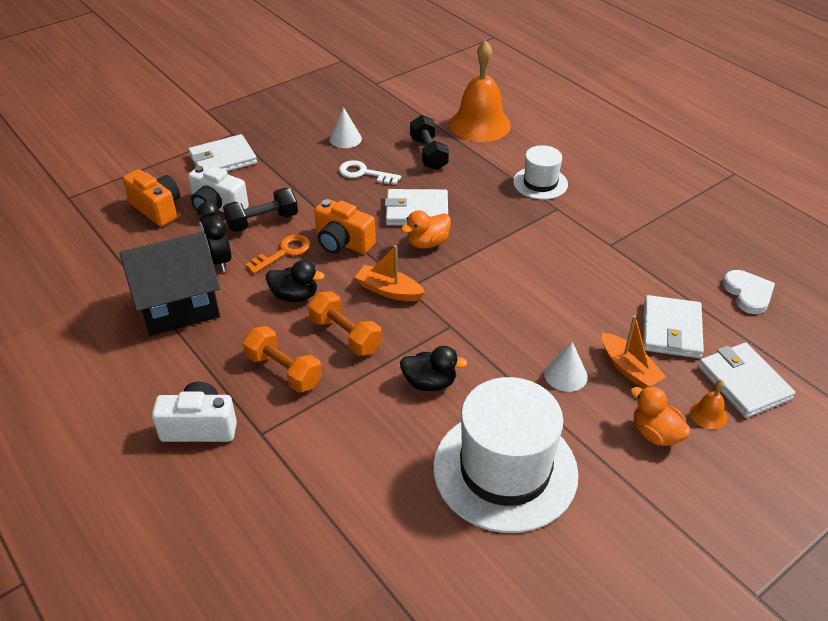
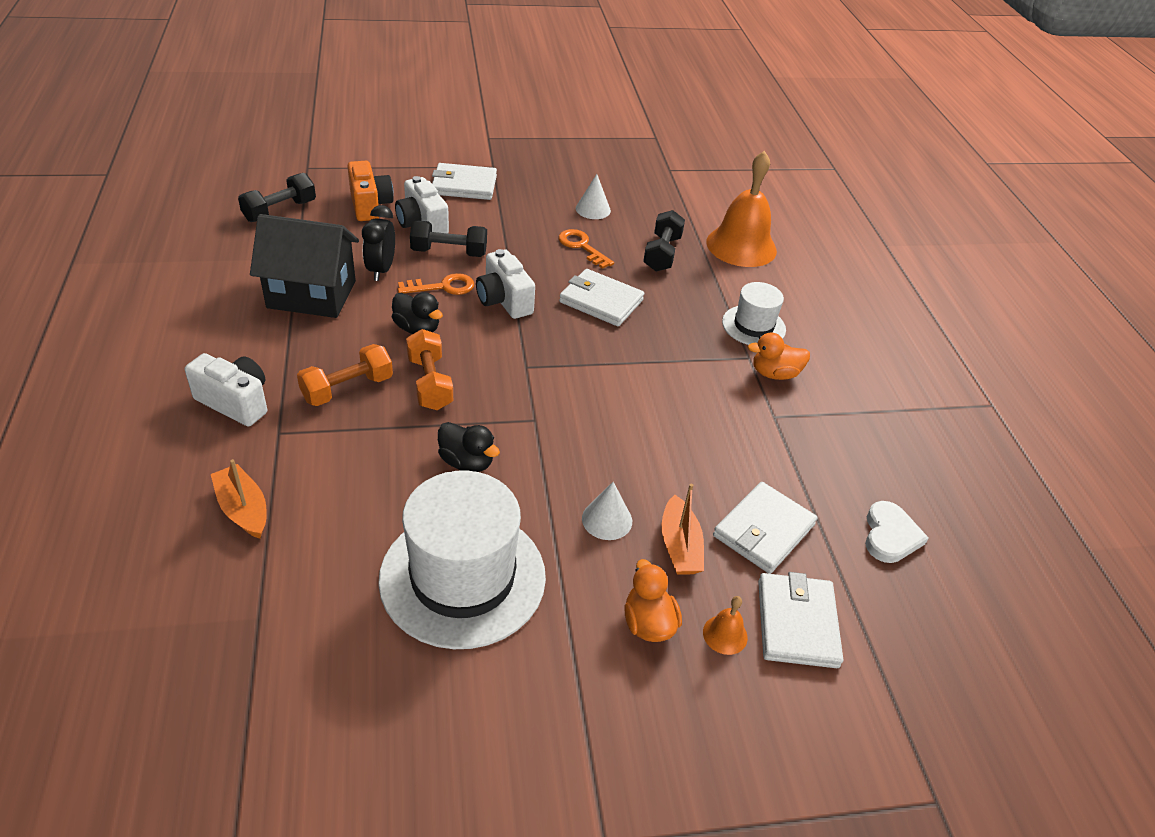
camera: 25 degrees right, 0 degrees up
(80, 246) = (280, 211): none -> black dumbbell
(283, 370) = (347, 388): orange dumbbell -> orange dumbbell turned 75 degrees clockwise
(343, 242) = (504, 300): orange camera -> white camera
(364, 173) = (582, 247): white key -> orange key
(389, 290) = (506, 362): orange boat -> orange boat (243, 509)
(427, 243) = (584, 334): orange duck -> orange duck (774, 374)

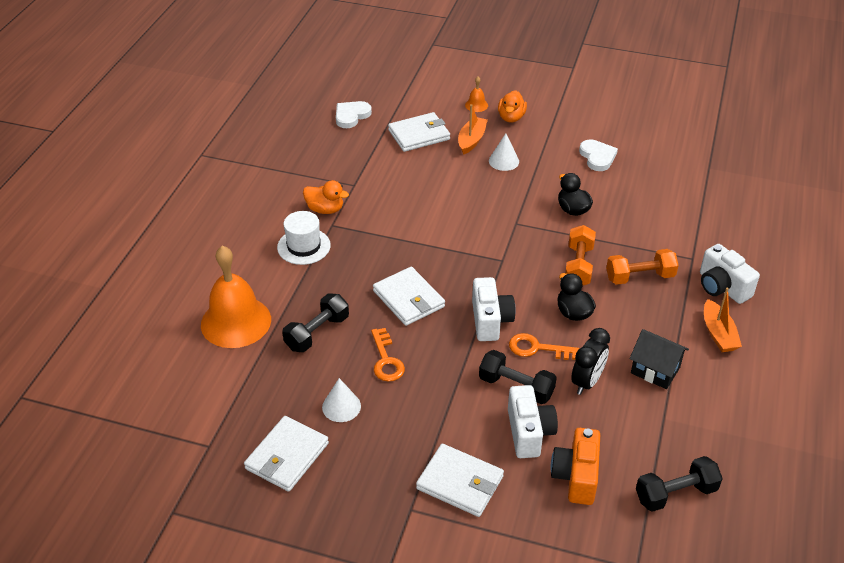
camera: 150 degrees left, 0 degrees up
(243, 509) = (716, 218): orange boat -> orange boat (718, 334)
(312, 294) = (655, 370): black house -> black house, size x0.60
(463, 577) = (597, 157): white hat -> white heart
(797, 623) = (437, 100): white wallet -> white wallet (287, 456)

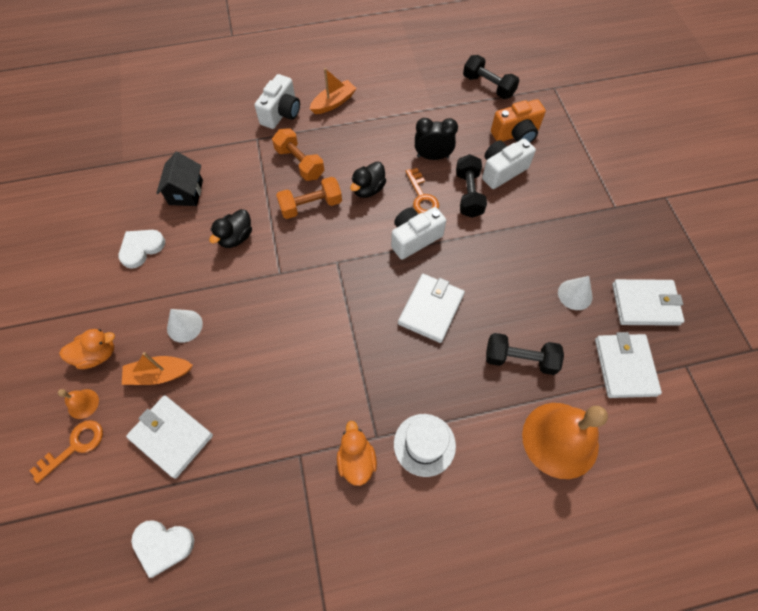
camera: 120 degrees left, 20 degrees up
(386, 360) = (508, 289): orange key -> orange key (74, 446)
(460, 483) = (573, 190): white wallet -> white wallet (625, 366)
(655, 370) = (394, 125): black house -> black house (186, 192)

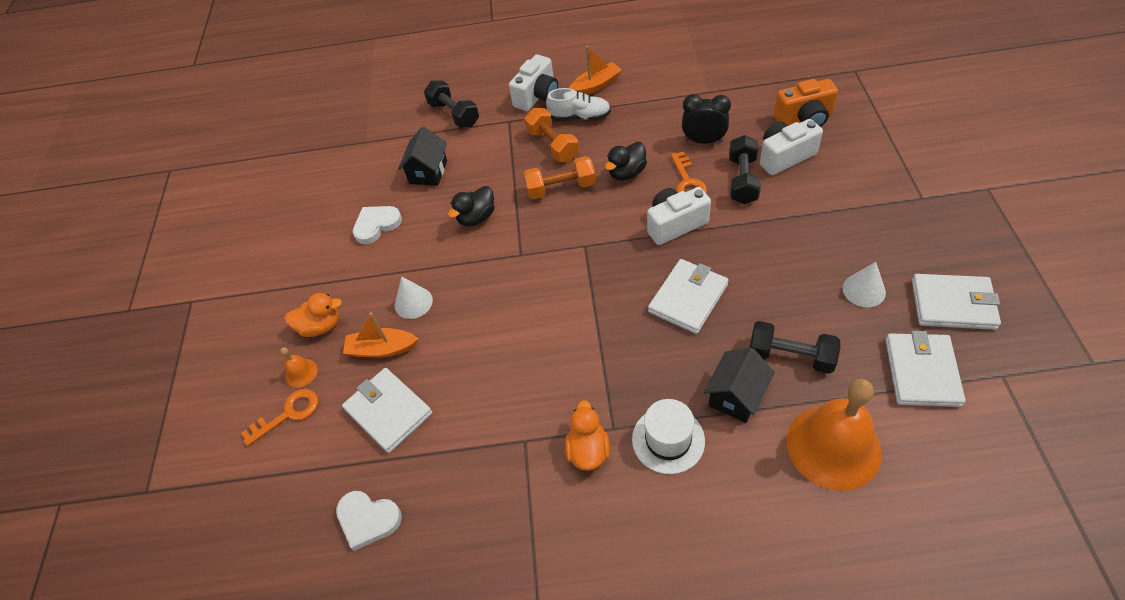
camera: 15 degrees right, 10 degrees down
(322, 134) = (579, 117): none -> white shoe
(478, 399) = (736, 396): none -> black house
(488, 86) = (775, 69): black dumbbell -> black dumbbell (454, 114)

